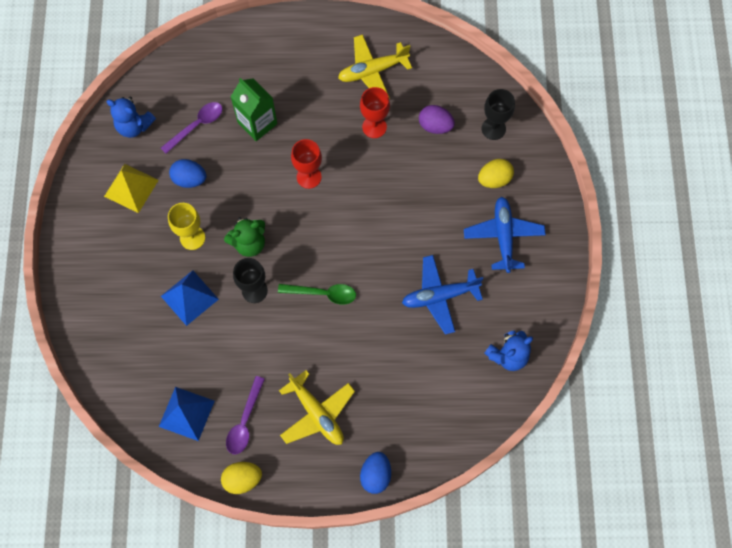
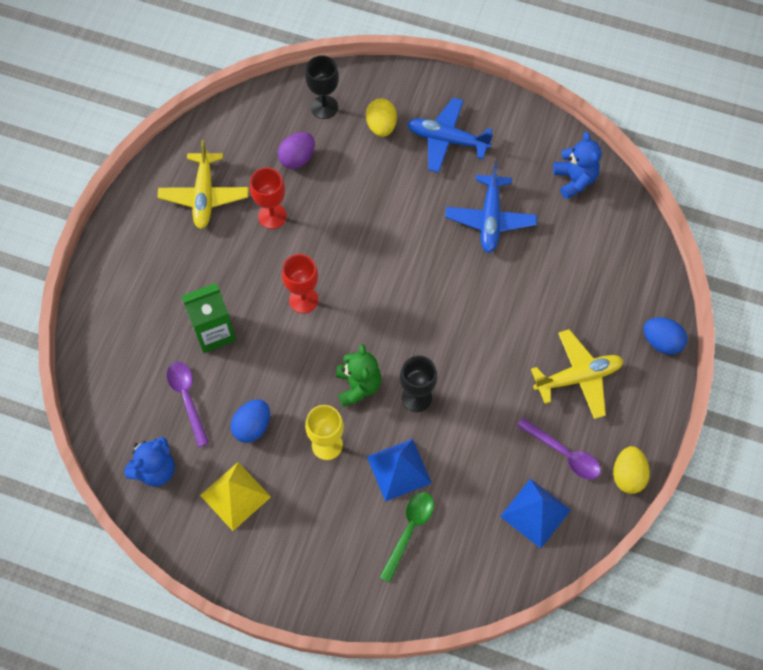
camera: 70 degrees left, 5 degrees down
(323, 293) = (446, 329): green spoon -> green spoon (409, 531)

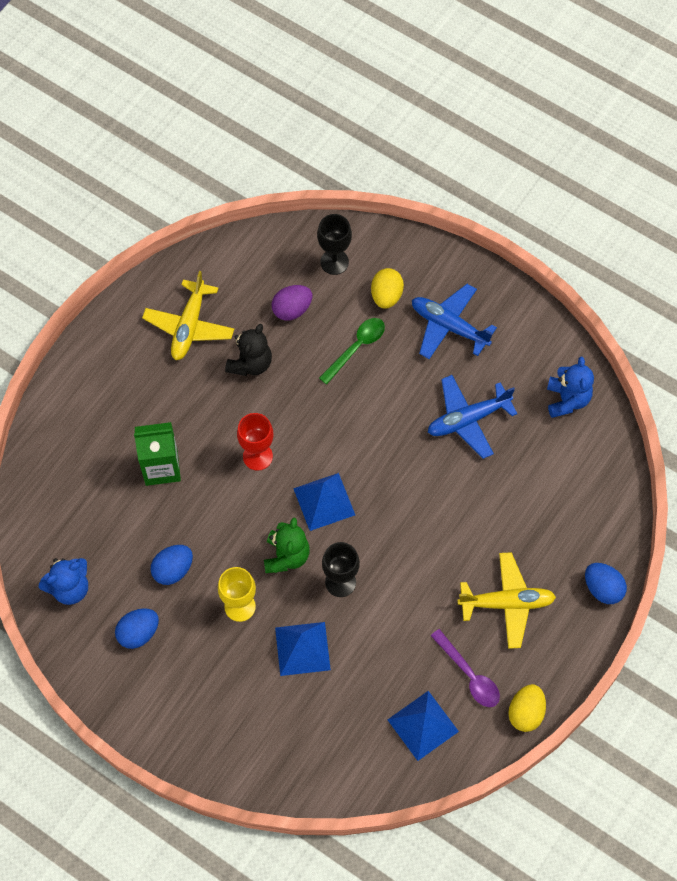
camera: 15 degrees right, 0 degrees up
(187, 398) = (118, 526): purple spoon -> none
(235, 496) = (138, 633): yellow pyramid -> blue egg
(272, 216) = (250, 363): red goblet -> black teddy bear
(379, 326) = (324, 501): none -> blue pyramid
(409, 531) = (295, 710): green spoon -> green spoon (356, 348)
(490, 219) = (468, 419): blue plane -> blue plane turned 45 degrees clockwise

